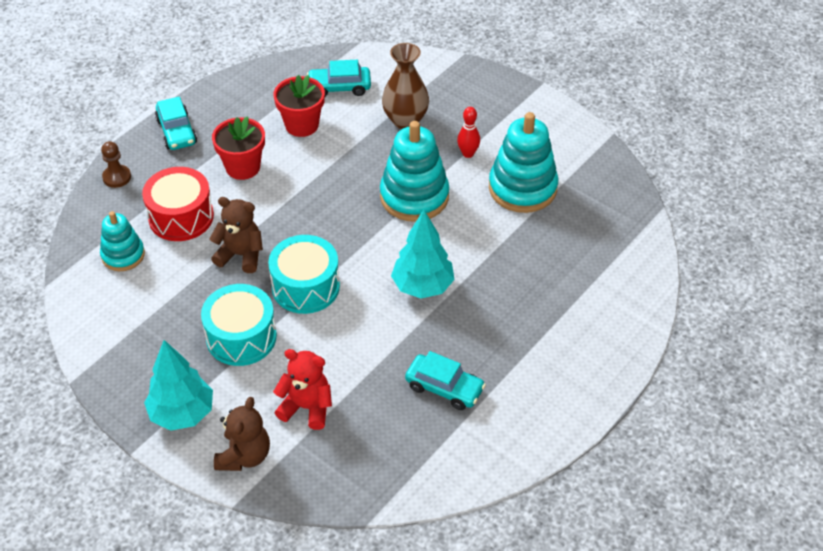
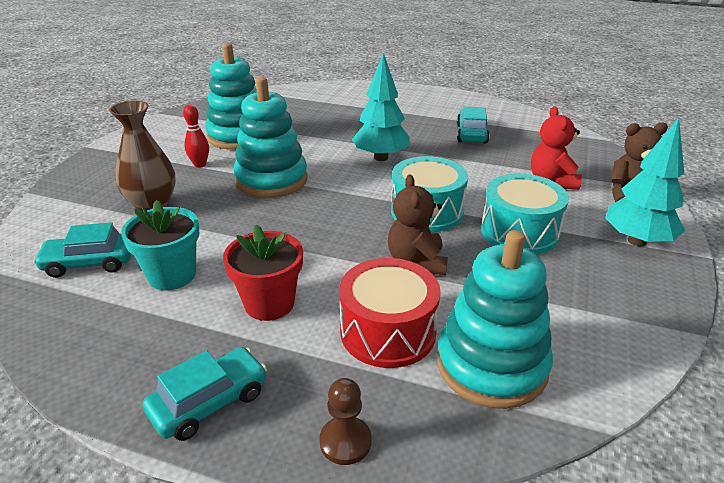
camera: 110 degrees left, 15 degrees down
(123, 255) = (491, 365): turquoise stacking toy -> turquoise stacking toy, size x1.67
(302, 125) = (172, 275): red flower pot -> turquoise flower pot
(339, 87) = (89, 263): turquoise car -> turquoise car turned 105 degrees clockwise

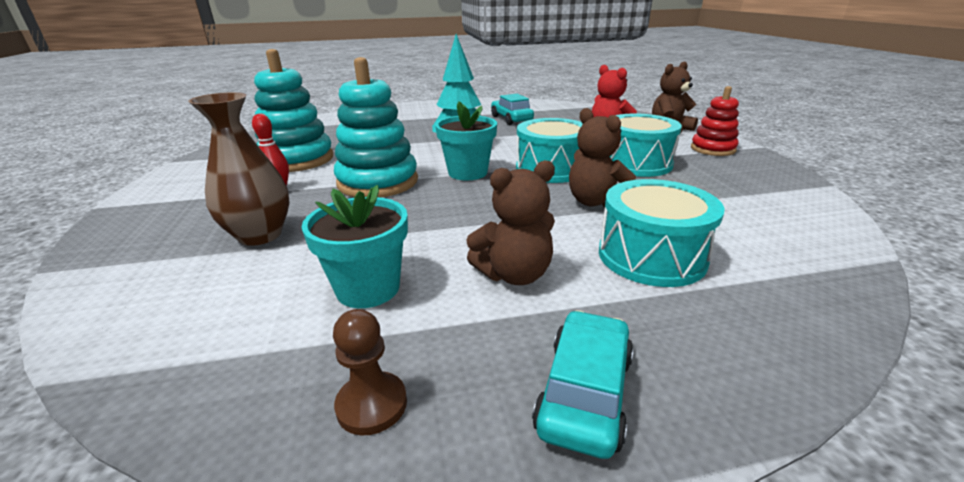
camera: 30 degrees left, 5 degrees down
(89, 263) = (233, 315): turquoise car -> none
(269, 303) = (514, 274): red flower pot -> brown teddy bear
(345, 442) = (761, 359): brown pawn -> brown pawn (372, 404)
(350, 192) = (468, 173): none -> turquoise flower pot
(388, 332) = (651, 256): red drum -> turquoise drum
(491, 365) = (759, 249): turquoise stacking toy -> none
(637, 241) = (712, 149): turquoise tree -> red stacking toy

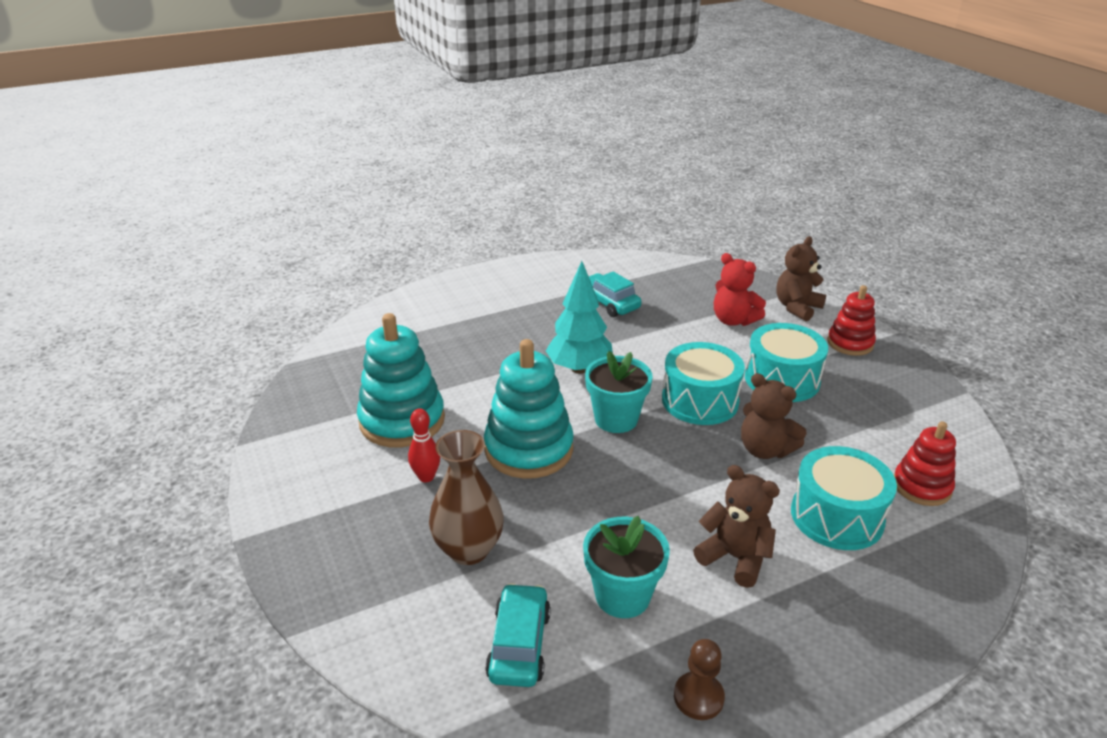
camera: 15 degrees left, 5 degrees up
(514, 274) = (735, 558): brown teddy bear -> brown teddy bear turned 105 degrees counterclockwise
(584, 392) = (833, 657): turquoise car -> turquoise car (519, 645)
(764, 244) = (921, 486): none -> red stacking toy

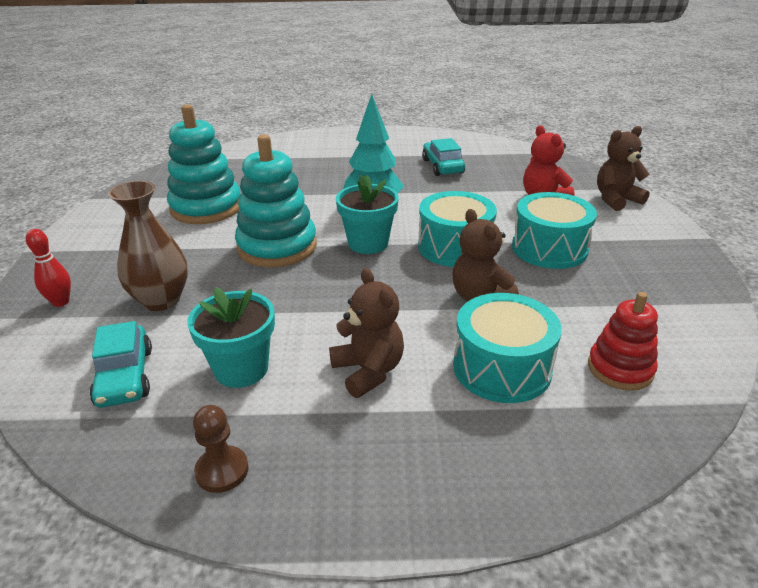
camera: 25 degrees right, 0 degrees up
(426, 477) = (184, 246): red bowling pin -> red bowling pin (61, 302)
(519, 645) = (125, 377): turquoise car -> turquoise car turned 135 degrees clockwise
(850, 343) = (647, 236): red stacking toy -> none

